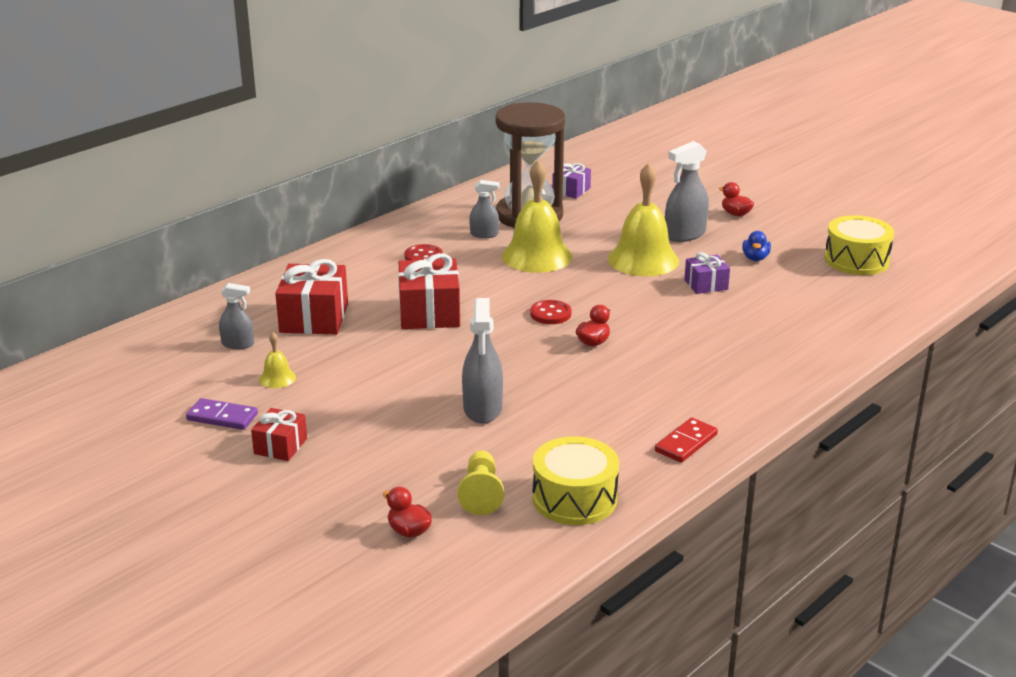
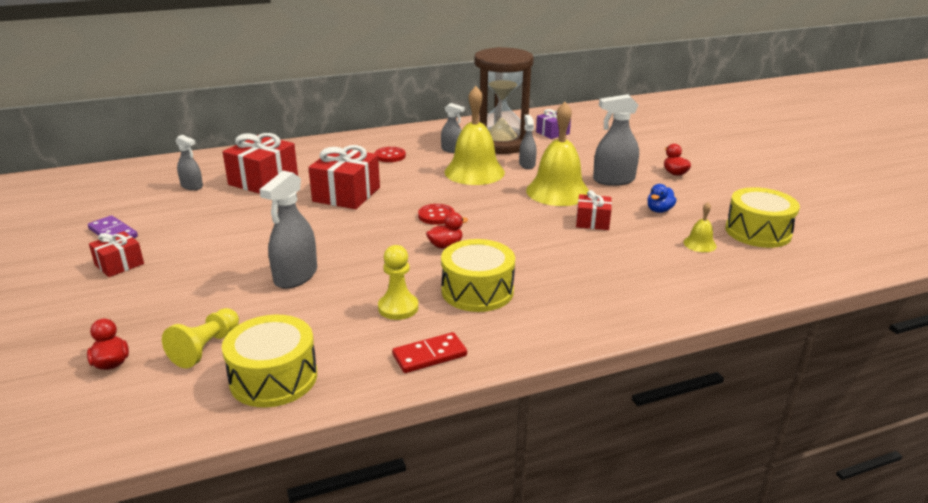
camera: 25 degrees right, 0 degrees up
(277, 378) = (184, 215): yellow bell -> yellow bell (699, 244)
(582, 235) = (527, 164): none -> grey spray bottle
(614, 411) = (398, 308): none -> yellow pawn
(668, 377) = (477, 291): none -> yellow drum
(706, 285) = (592, 222): purple gift -> red gift

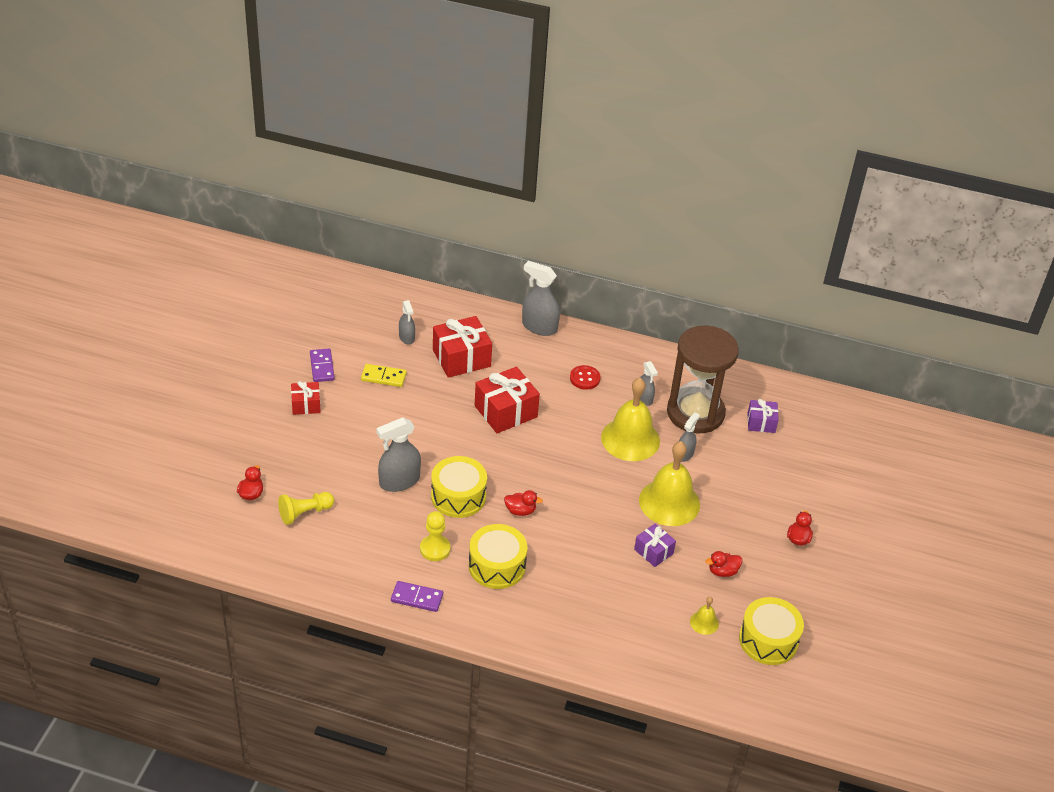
camera: 35 degrees right, 15 degrees up
(194, 216) = (383, 377): none -> yellow domino
(273, 378) = (322, 559): yellow drum -> yellow drum (458, 496)
(429, 355) = (417, 598): red domino -> purple domino
(436, 216) = (546, 475): red button -> none
(592, 222) = (653, 551): red gift -> purple gift
(613, 180) = (733, 516): grey spray bottle -> grey spray bottle (539, 327)
(659, 210) = (722, 571): blue duck -> red duck

